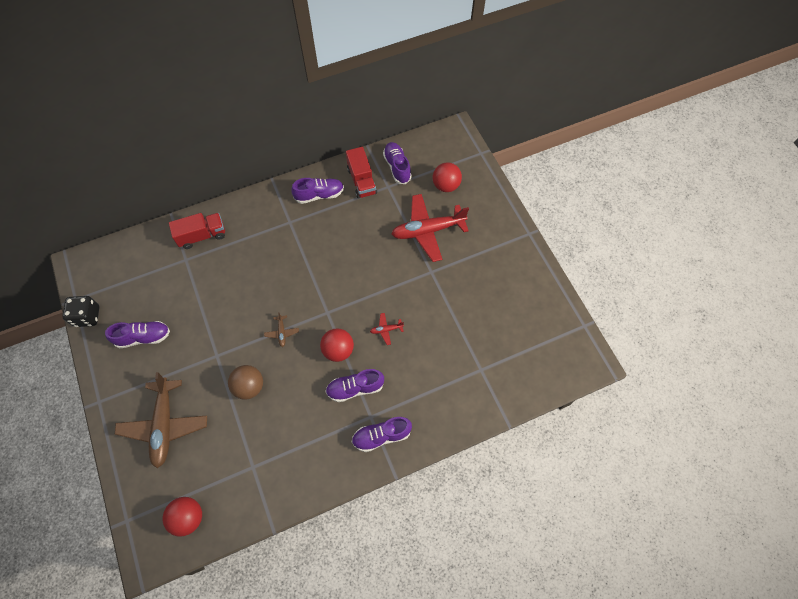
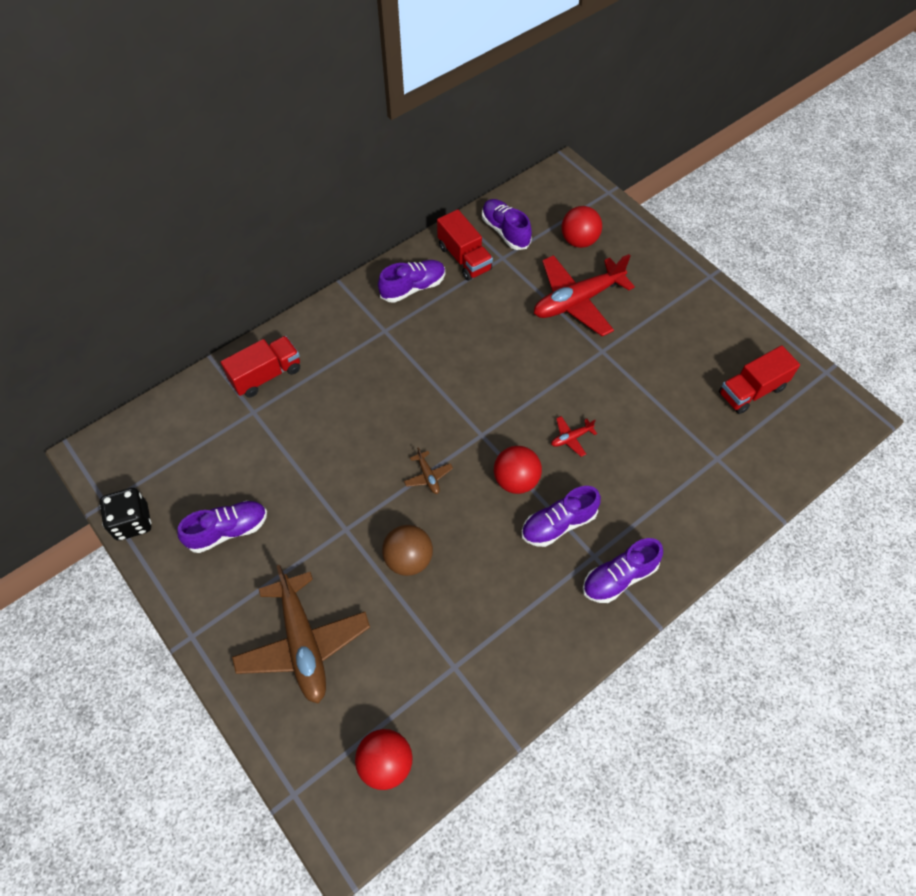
camera: 15 degrees left, 5 degrees down
(524, 326) = (751, 391): none -> red truck

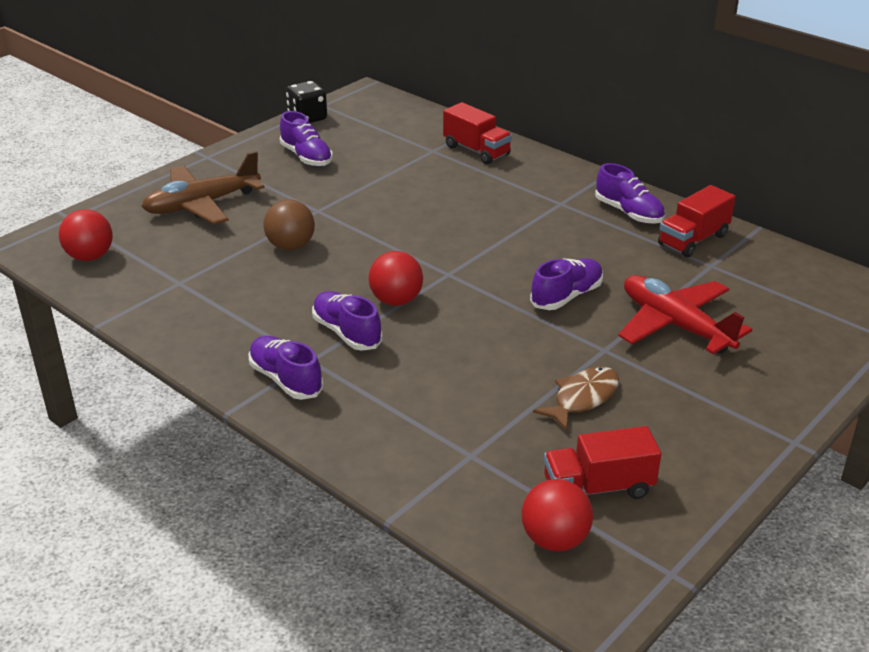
camera: 80 degrees right, 25 degrees down
(428, 476) = (387, 247): brown plane -> none
(505, 231) = (756, 264): purple shoe -> purple shoe (566, 296)
(571, 438) = (464, 334): red plane -> none
(579, 241) = (780, 320): red ball -> red ball (554, 539)
(658, 377) = (582, 398): none -> brown fish
(751, 391) = (598, 487): red truck -> red truck turned 60 degrees counterclockwise

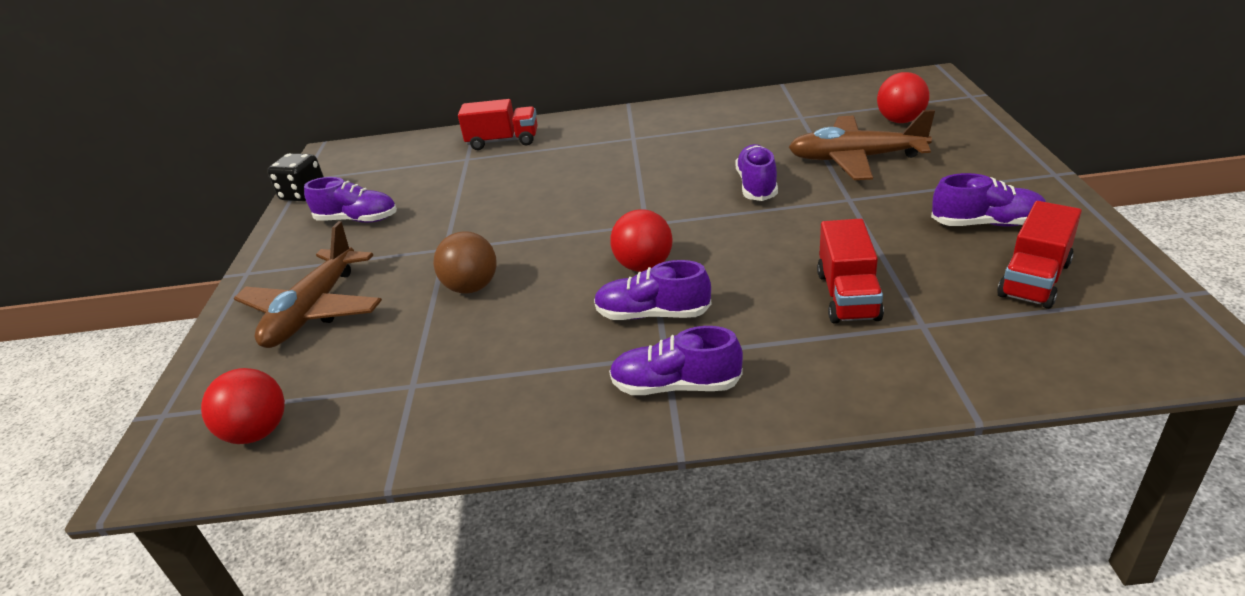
camera: 40 degrees left, 0 degrees up
(554, 539) = (1090, 333): red ball -> red ball (900, 121)
(582, 398) = (902, 235): brown fish -> none
(629, 213) = (689, 119): purple shoe -> purple shoe (986, 223)
(675, 325) = (856, 159): red plane -> brown plane
(693, 240) = (761, 110): red truck -> red truck (847, 296)

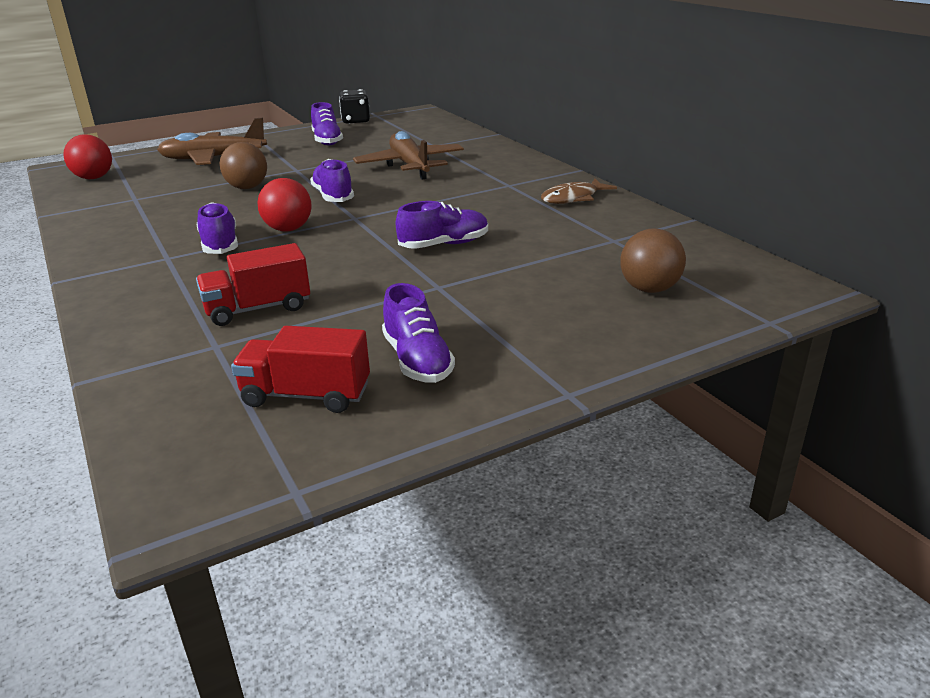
camera: 60 degrees right, 5 degrees down
(503, 141) = (470, 148): red truck -> none
(676, 385) = (130, 267): purple shoe -> purple shoe (333, 196)
(695, 117) = (573, 198): none -> brown fish
(856, 159) = (530, 278): brown plane -> brown plane (410, 166)
(900, 121) = (649, 289): red ball -> brown ball

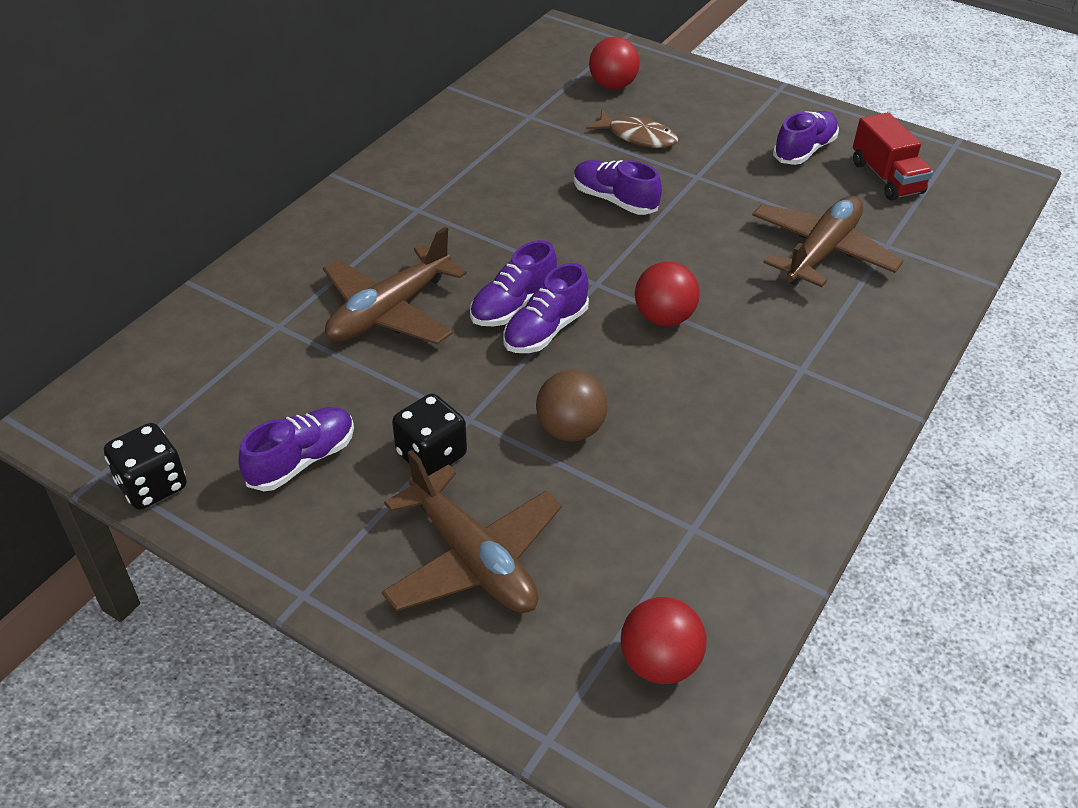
camera: 120 degrees left, 15 degrees up
(220, 244) = (740, 348): purple shoe -> purple shoe (513, 305)
(258, 309) = (821, 252): red truck -> brown plane
(286, 160) = (431, 454): none -> black dice
(573, 198) = (435, 158): brown fish -> brown fish (638, 137)
(649, 289) = (612, 86): brown ball -> red ball

